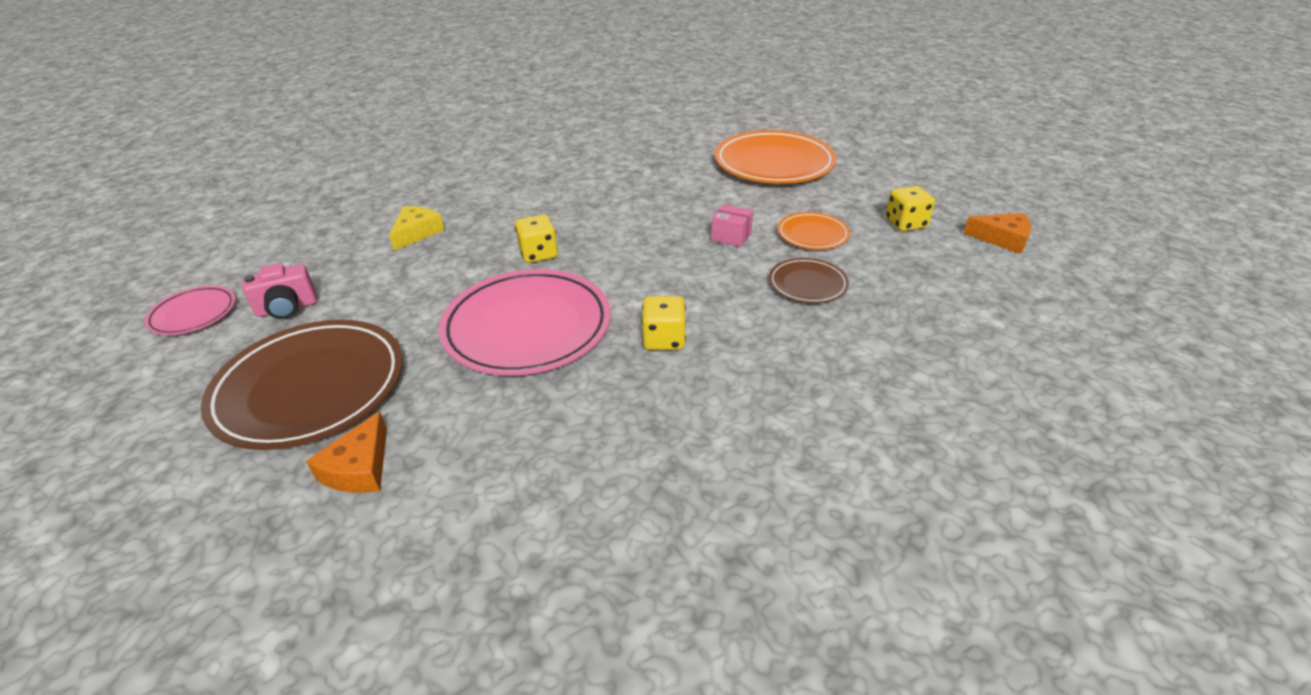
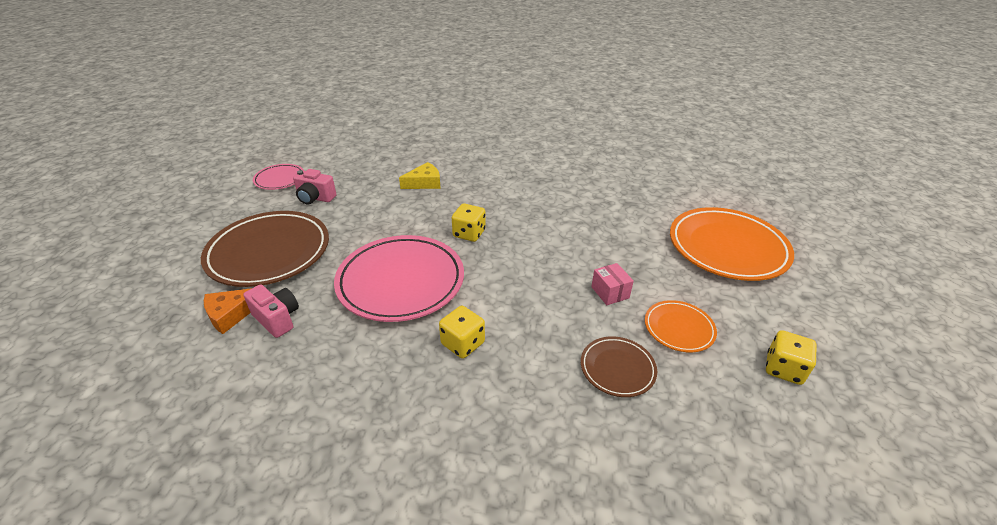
camera: 40 degrees right, 0 degrees up
(431, 436) = (277, 319): none -> pink camera
(1002, 239) = (876, 448): orange cheese -> none

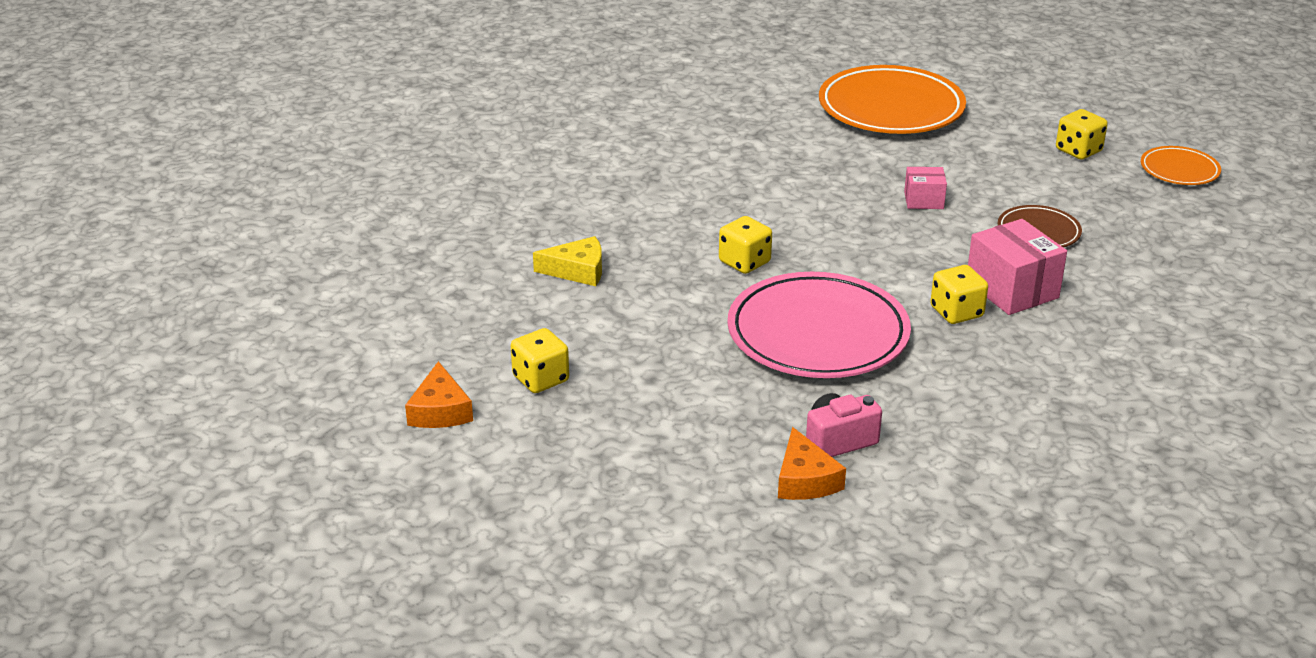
camera: 65 degrees left, 5 degrees down
(269, 252) = (673, 437): brown plate -> none
(280, 179) = (440, 410): pink plate -> orange cheese
(315, 198) = (541, 379): pink camera -> yellow dice
(424, 183) = (577, 270): yellow cheese -> yellow cheese turned 90 degrees clockwise
(514, 370) = (1012, 290): none -> pink box
(679, 328) = (1001, 181): orange plate -> orange plate (1179, 170)

